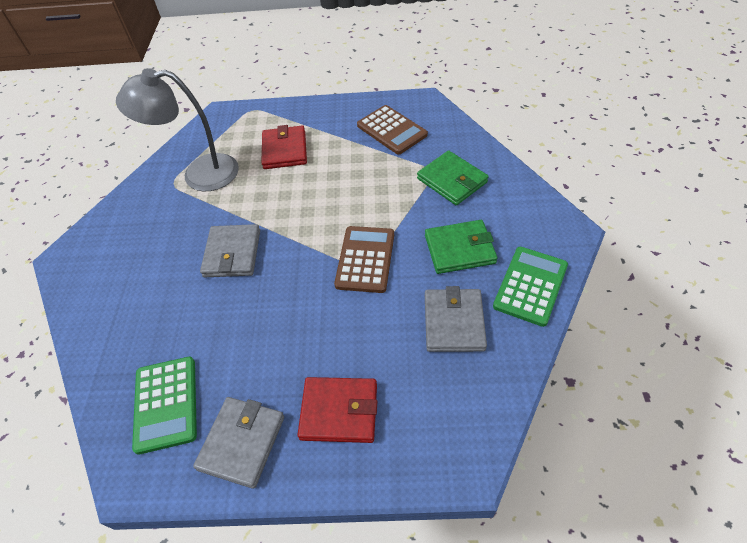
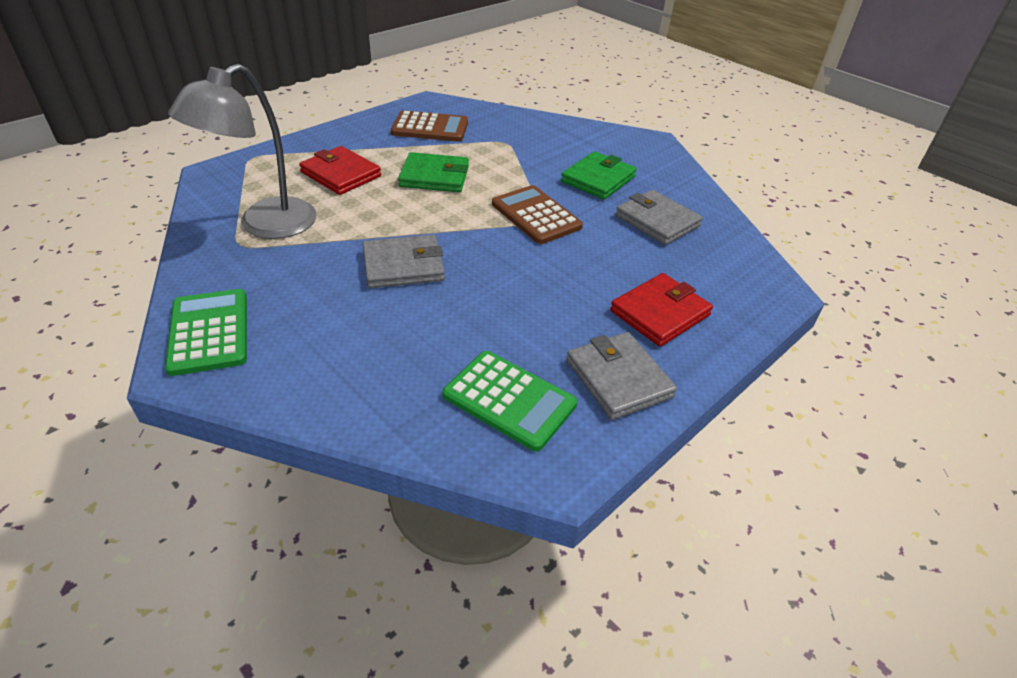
camera: 50 degrees left, 10 degrees down
(232, 253) = (403, 266): grey wallet -> grey wallet turned 60 degrees counterclockwise
(452, 180) = (530, 142): green wallet -> green wallet (434, 176)
(530, 286) = (674, 179): green calculator -> green calculator (209, 332)

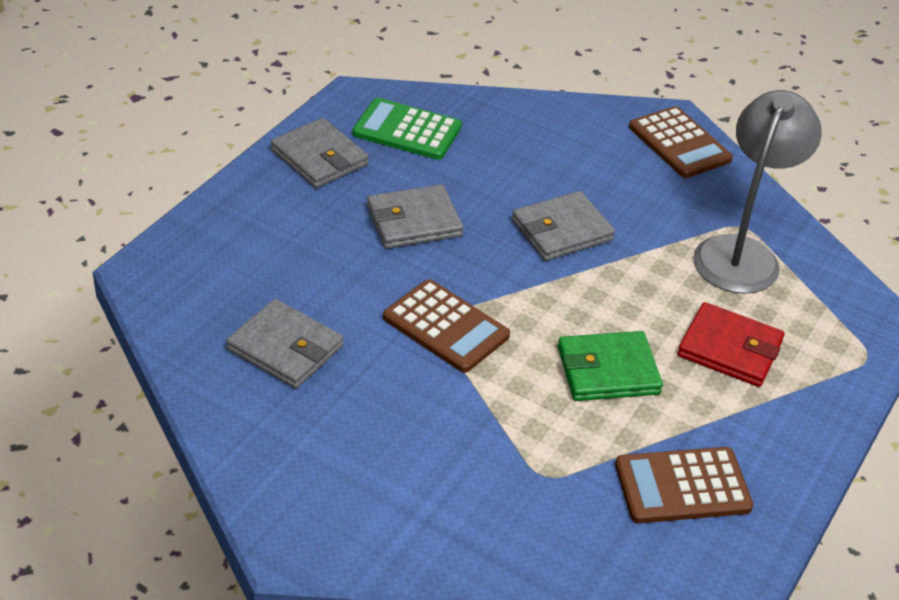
camera: 165 degrees right, 0 degrees up
(209, 332) = (679, 143): green calculator -> brown calculator
(535, 294) = (414, 221): none -> grey wallet
(598, 179) = (376, 415): green wallet -> none
(660, 313) = (282, 222): red wallet -> none

